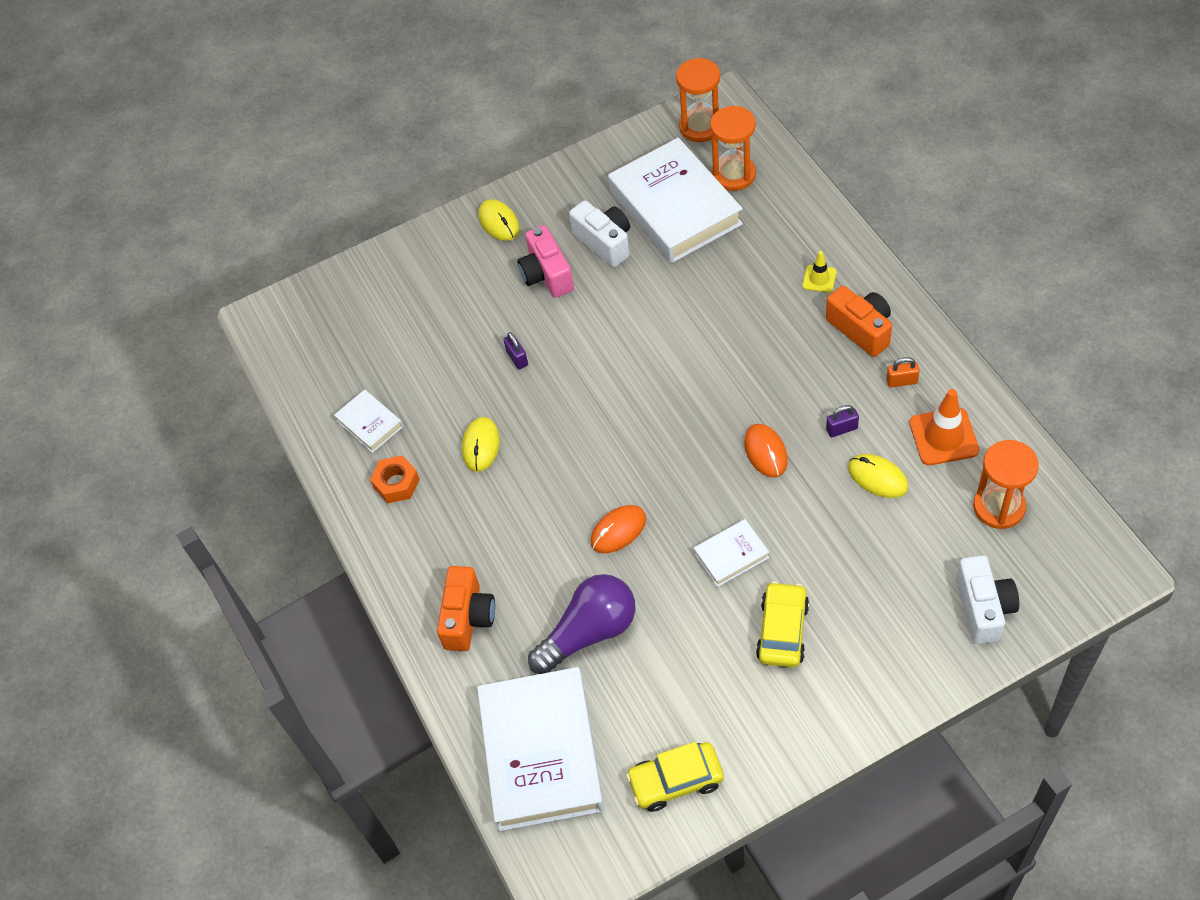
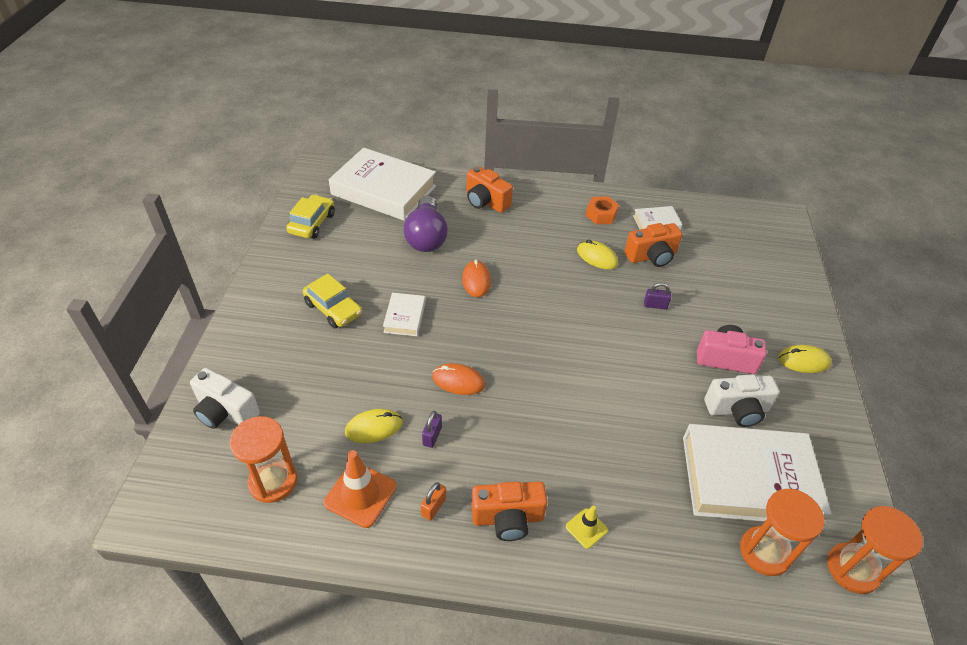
camera: 115 degrees right, 10 degrees down
(437, 398) = (651, 256): none -> orange camera

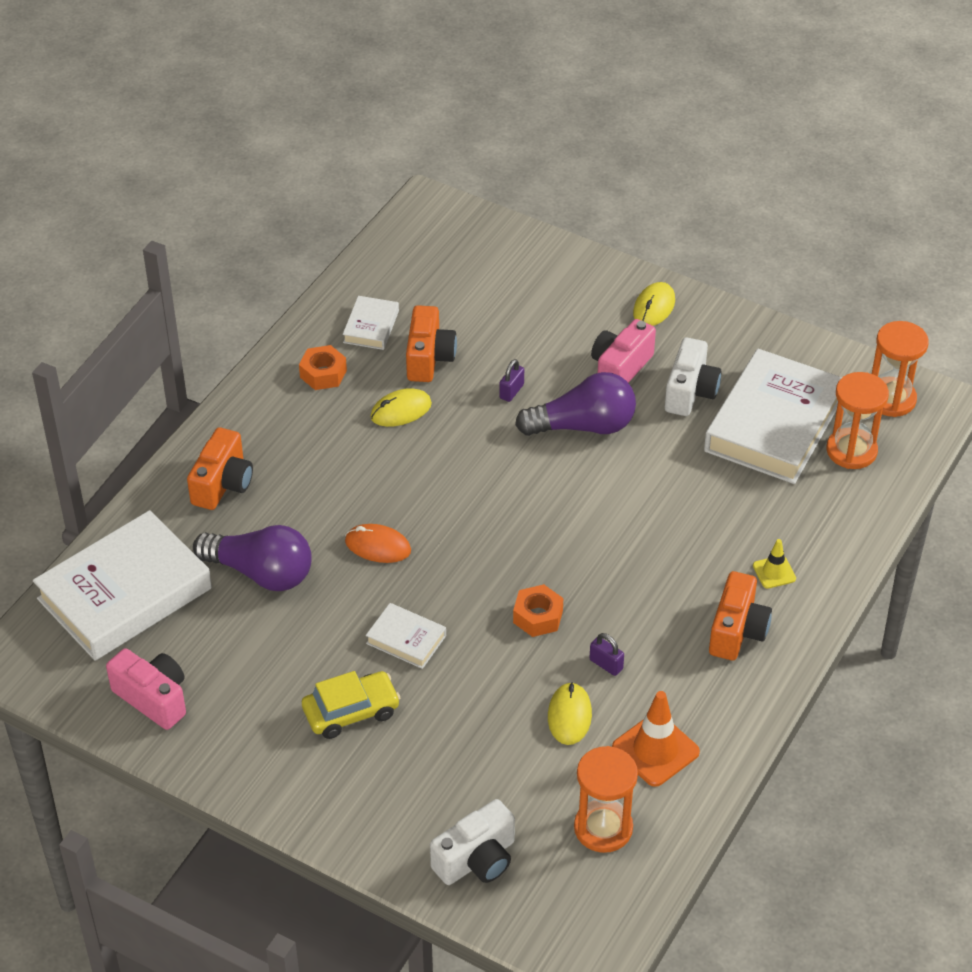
camera: 65 degrees left, 0 degrees up
(312, 223) = (153, 698): yellow car -> pink camera
(433, 507) = (698, 689): orange padlock -> none
(458, 381) = (538, 616): orange mouse -> orange nut
(486, 201) = (223, 484): orange camera -> orange camera turned 45 degrees counterclockwise
(652, 354) = (583, 426): none -> purple light bulb

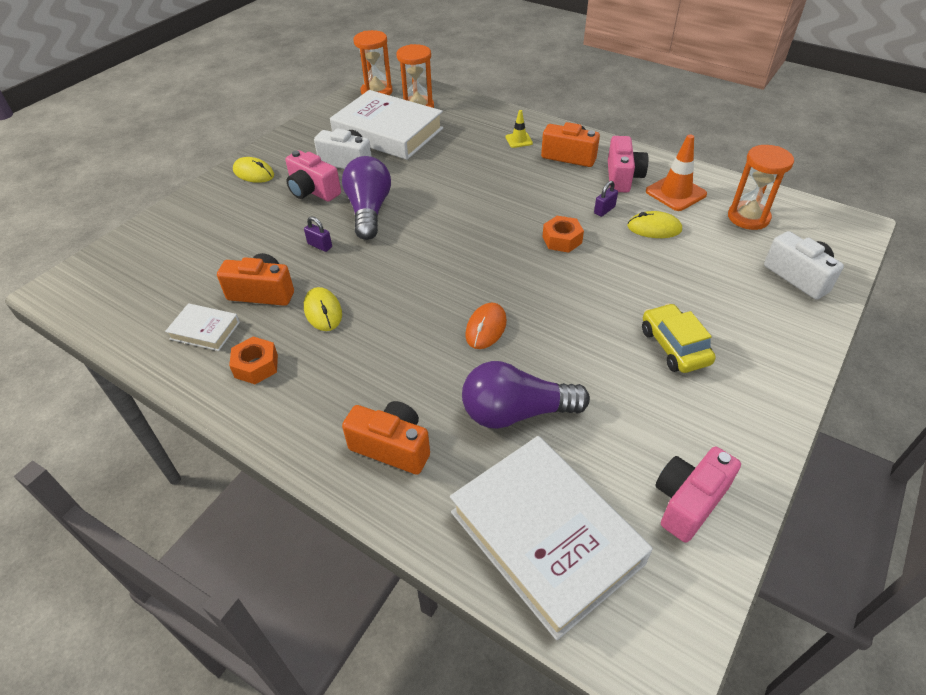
camera: 85 degrees left, 0 degrees up
(261, 573) = (516, 412): purple light bulb -> purple light bulb turned 120 degrees counterclockwise
(406, 639) = (591, 311): white book -> none
(688, 691) = (622, 177): none -> pink camera

